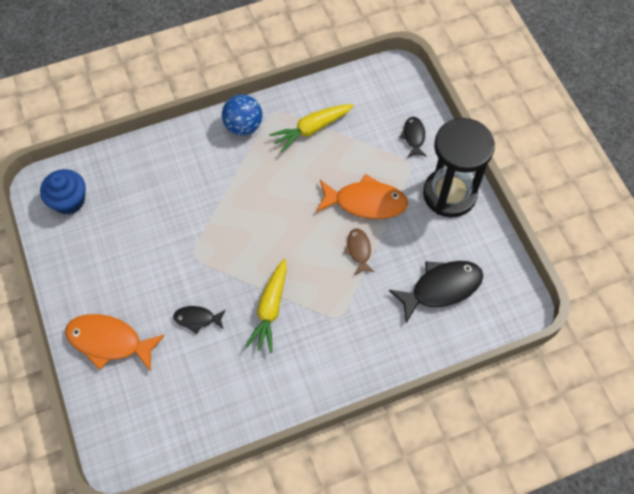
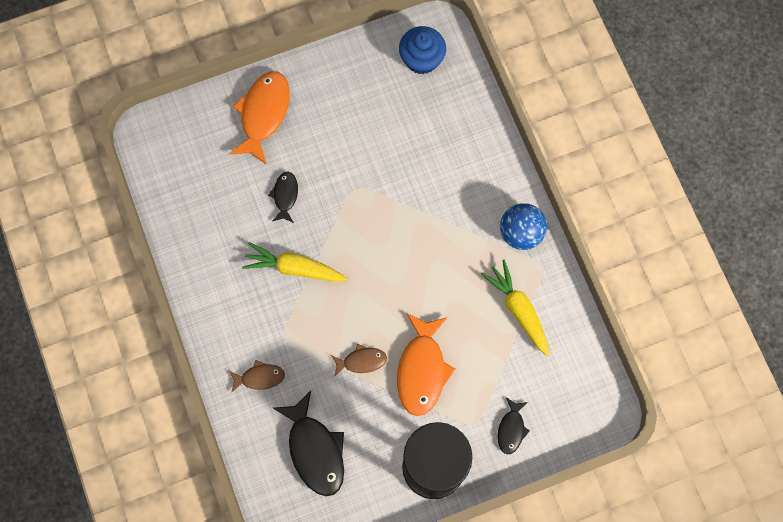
camera: 90 degrees right, 10 degrees up
(376, 337) = (260, 377): none -> brown fish
(413, 137) = (511, 429): black fish -> black fish turned 105 degrees clockwise

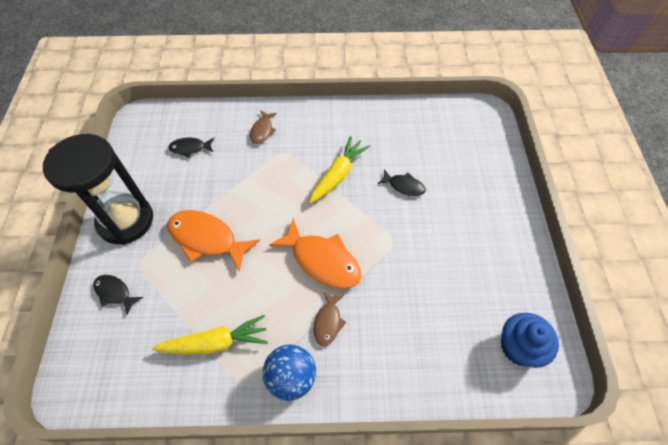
camera: 110 degrees right, 15 degrees down
(263, 114) = (485, 191): orange fish -> orange fish (322, 260)
(315, 450) = (190, 148): black fish -> black fish, size x0.54
(361, 361) = (239, 198): brown fish -> brown fish (328, 322)

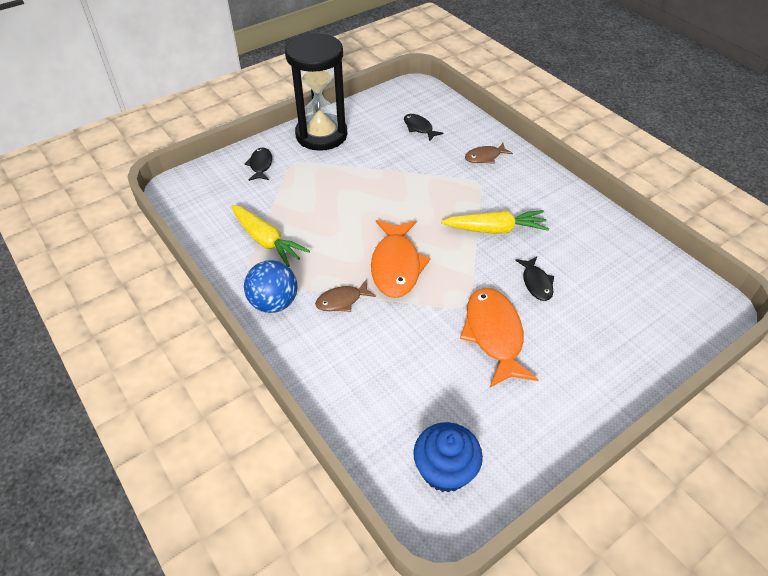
camera: 55 degrees right, 10 degrees down
(207, 239) = (348, 185): orange fish -> orange fish (494, 335)

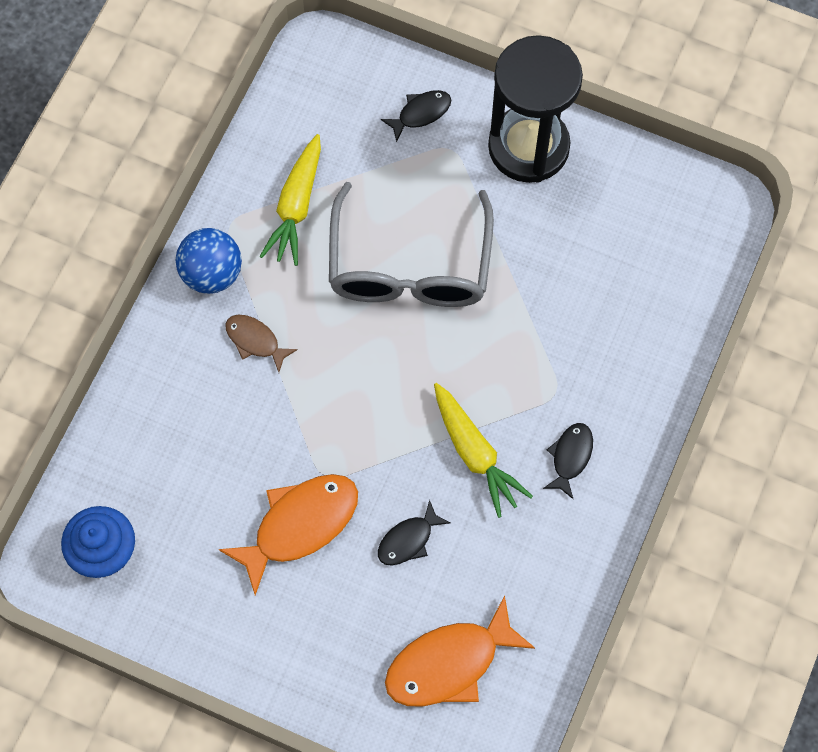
camera: 60 degrees right, 20 degrees up
(351, 208) = (409, 266): none -> grey glasses
(396, 265) = (342, 369): orange fish -> orange fish (449, 663)
(419, 128) = (627, 261): black fish -> black fish (570, 457)
(485, 157) = (617, 377): brown fish -> none

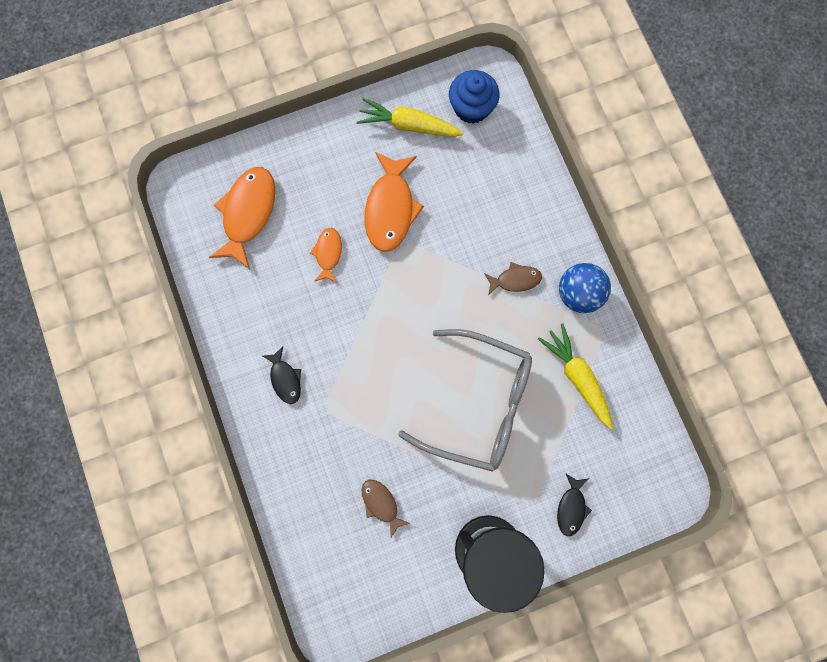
camera: 135 degrees right, 10 degrees up
(408, 540) = (328, 253): black fish -> orange fish
(409, 266) = (479, 403): grey glasses -> grey glasses turned 150 degrees clockwise
(475, 454) = (338, 331): yellow carrot -> yellow carrot (408, 125)
(586, 266) = (381, 504): none -> brown fish

